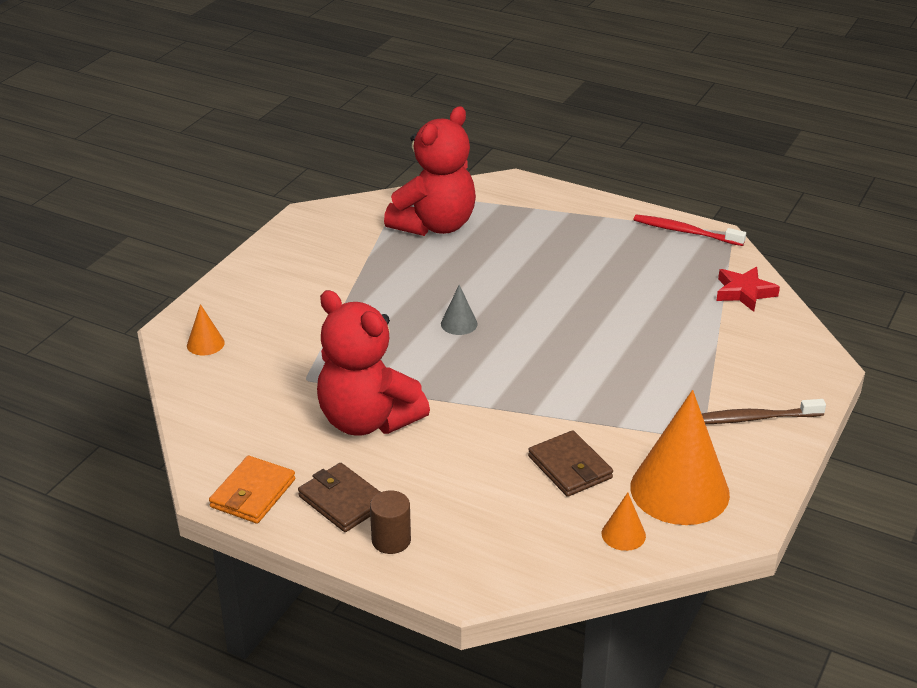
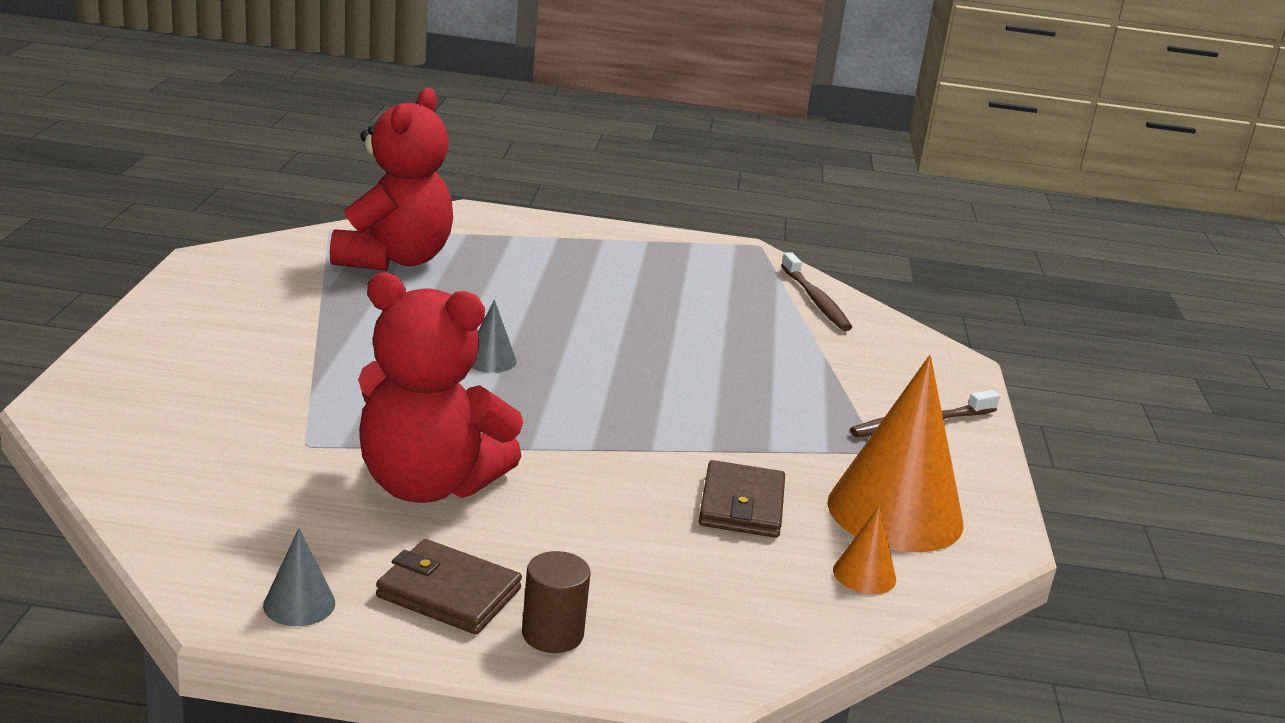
camera: 25 degrees left, 10 degrees down
(205, 344) = (124, 417): orange cone -> none
(253, 493) = (299, 604): orange wallet -> grey cone
(570, 467) = (741, 505): brown wallet -> brown wallet turned 60 degrees clockwise
(686, 232) = (708, 248): red toothbrush -> none
(744, 292) = (815, 300): red star -> brown toothbrush

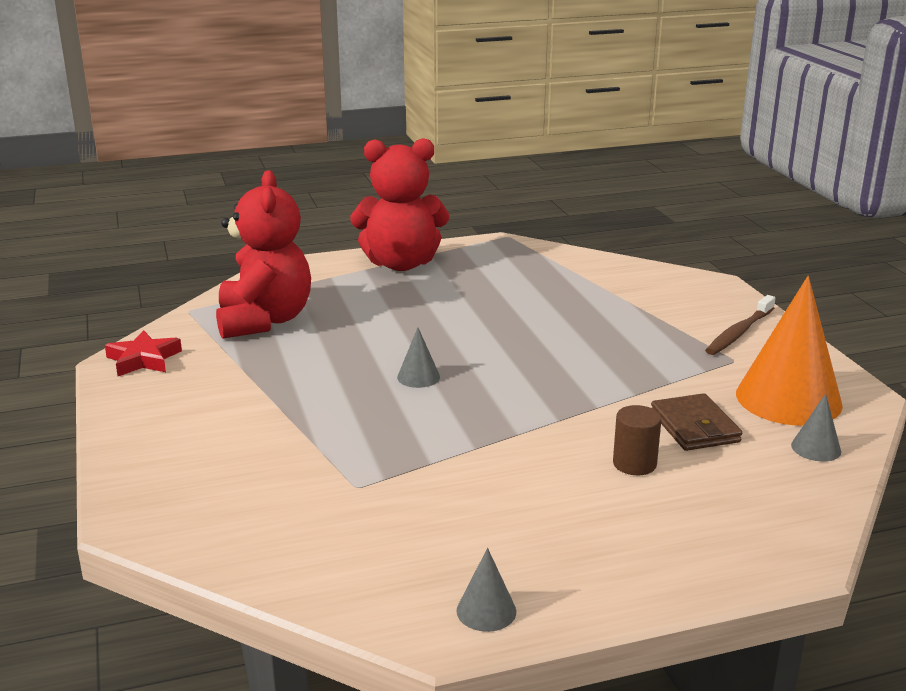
camera: 20 degrees left, 0 degrees up
(236, 263) = (143, 359): none -> red star
(428, 485) = (477, 486): red teddy bear -> red teddy bear (401, 264)
(449, 593) = (579, 561): brown wallet -> none
(552, 634) = (677, 564): brown cylinder -> brown cylinder (634, 464)
(815, 300) = (585, 265): brown toothbrush -> none
(864, 574) = (816, 448): orange cone -> grey cone

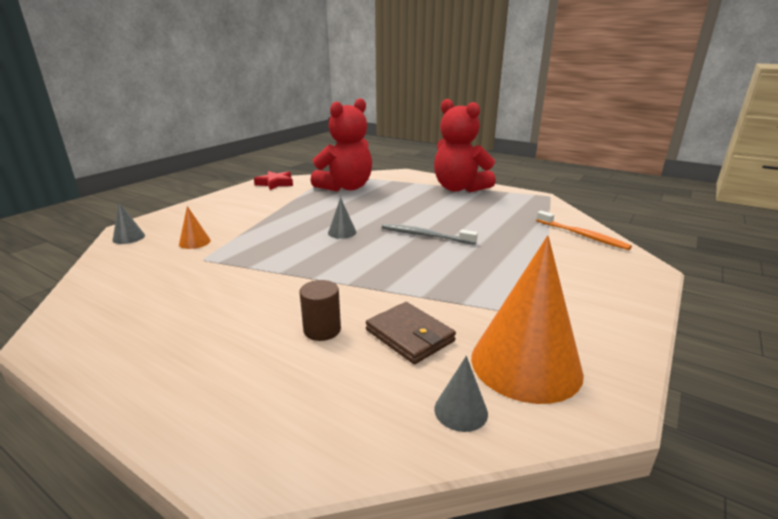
camera: 50 degrees right, 0 degrees up
(286, 479) = (194, 242): none -> orange cone
(486, 611) = (81, 342): grey cone -> grey cone (129, 237)
(504, 338) = (425, 236): none -> grey toothbrush
(620, 272) = (582, 235): none -> orange toothbrush
(694, 427) = (409, 335): brown wallet -> brown wallet turned 75 degrees counterclockwise
(739, 332) = (592, 303): brown toothbrush -> none

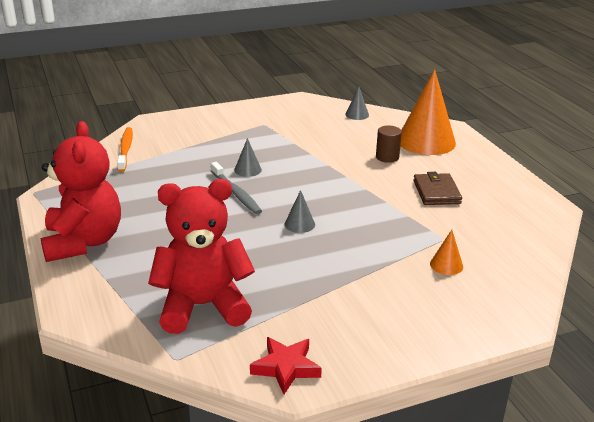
camera: 145 degrees left, 5 degrees up
(129, 237) = (517, 301): grey cone -> grey cone (248, 170)
(409, 335) = (344, 140): brown wallet -> brown wallet (436, 192)
(525, 364) = (308, 115): orange cone -> orange cone (426, 141)

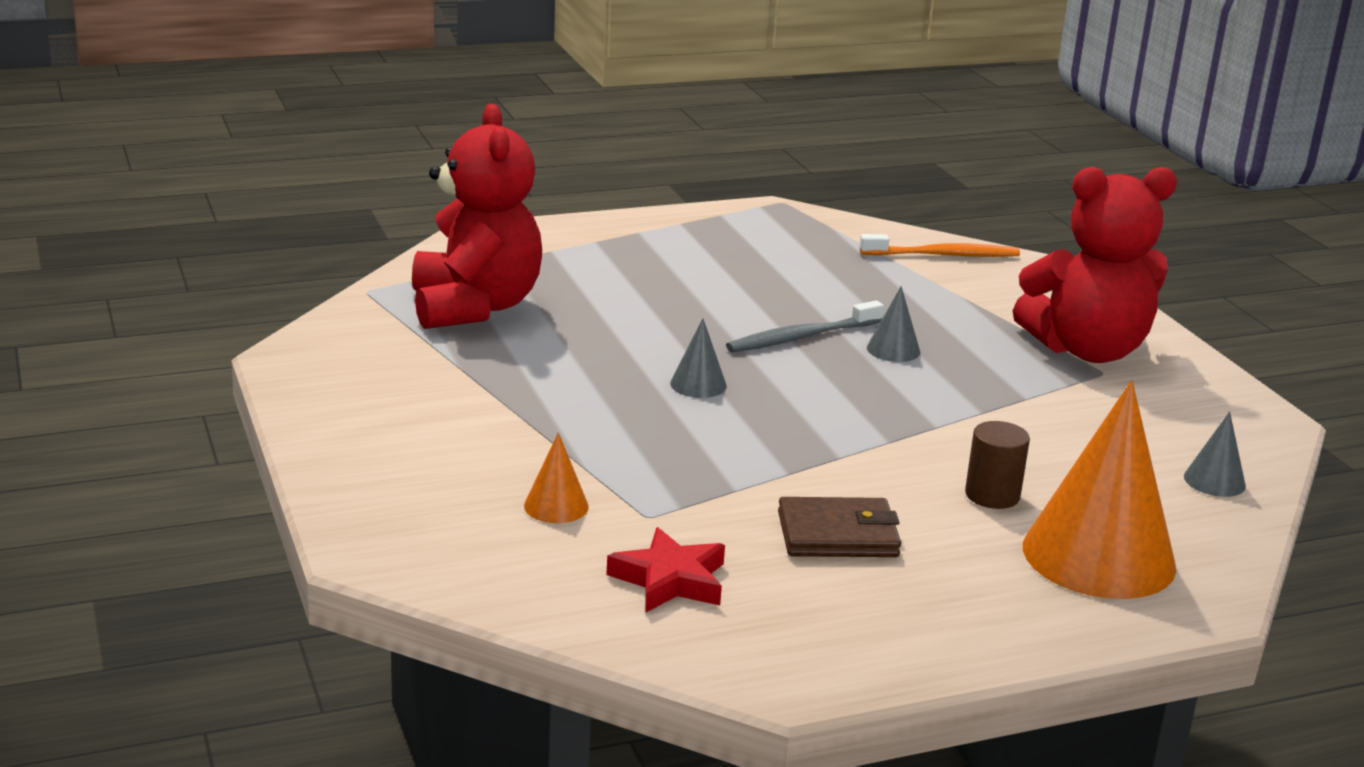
camera: 90 degrees right, 5 degrees down
(83, 242) = (643, 235): red teddy bear -> red teddy bear (1087, 350)
(286, 367) = (324, 354): red star -> red star (670, 580)

